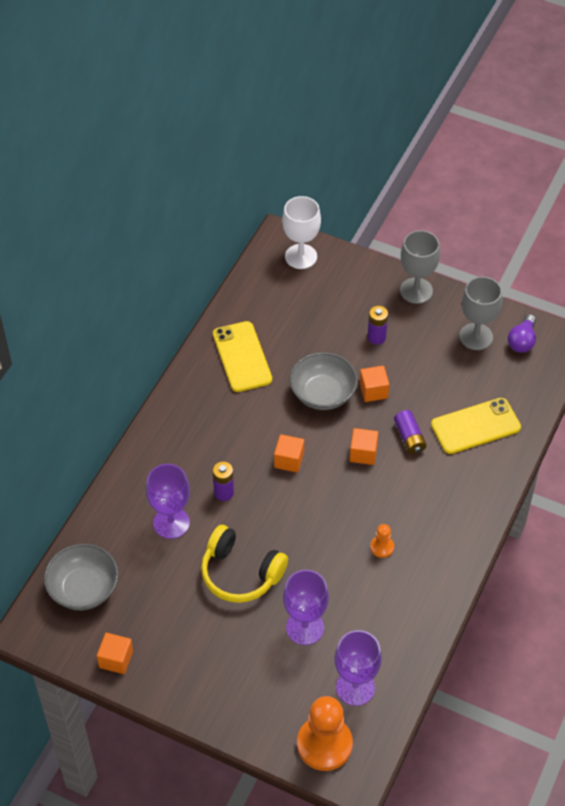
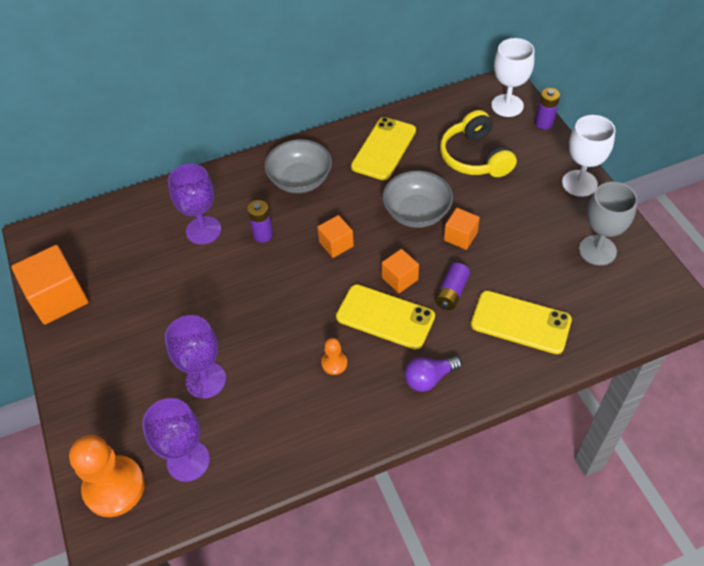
camera: 45 degrees right, 0 degrees up
(83, 588) = (97, 234): grey bowl -> grey bowl (300, 180)
(116, 659) = (58, 298): orange cube -> orange cube, size x1.80
(240, 573) = (208, 302): yellow headphones -> yellow headphones (475, 157)
(376, 337) = (506, 198): purple battery -> purple battery (544, 123)
(382, 488) = (385, 317): none -> yellow phone
(416, 290) = (579, 183): grey goblet -> white goblet
(522, 341) = (639, 280): purple light bulb -> purple light bulb (429, 378)

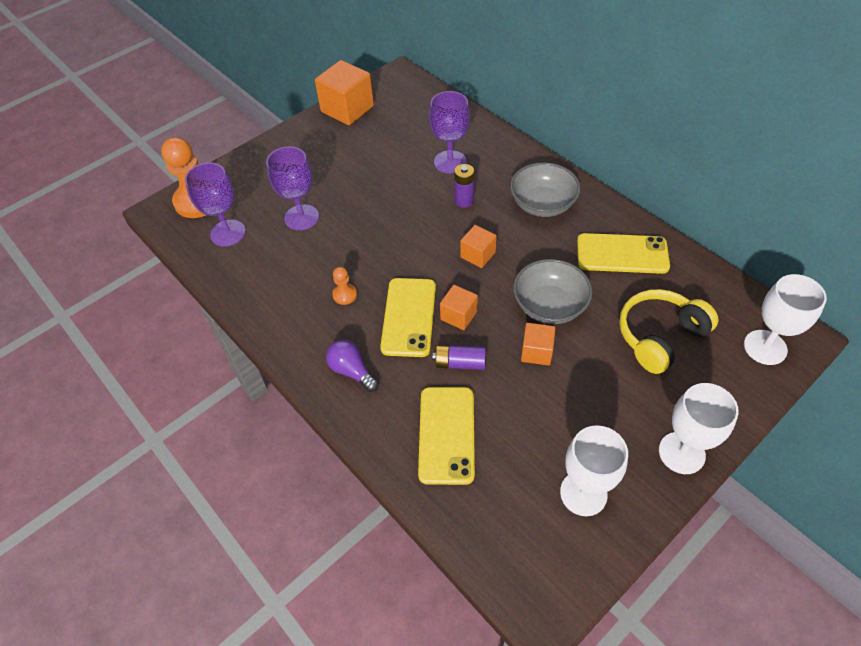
camera: 70 degrees right, 0 degrees up
(544, 123) = (761, 393): purple battery -> none
(597, 250) = (583, 493): grey goblet -> white goblet

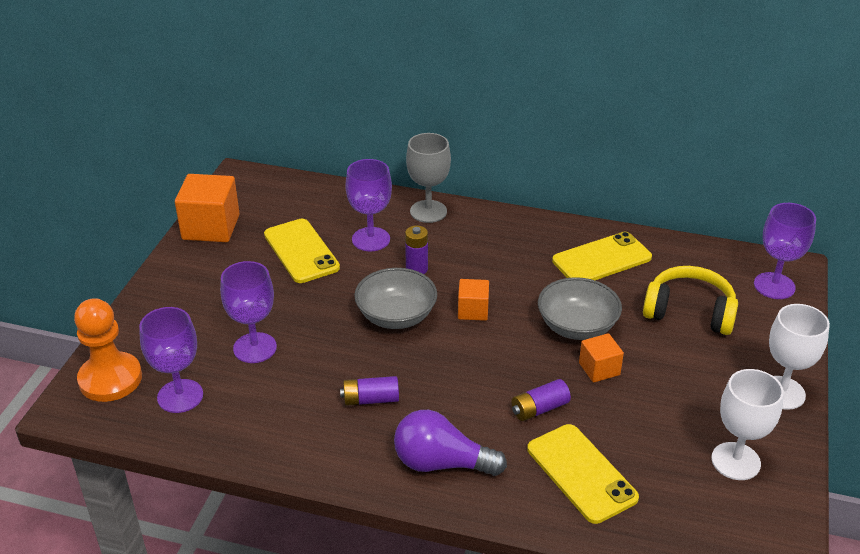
camera: 35 degrees left, 15 degrees down
(345, 295) = (370, 399): orange pawn -> purple battery
(351, 371) = (441, 463): purple light bulb -> purple light bulb, size x1.52
(409, 317) = (455, 391): yellow phone -> yellow phone (301, 251)
(458, 315) = (502, 369): orange cube -> none
(513, 154) = (428, 211): none -> grey goblet
(542, 204) = (495, 244): grey bowl -> grey bowl (396, 316)
(660, 336) = (689, 312): yellow headphones -> yellow headphones turned 90 degrees clockwise
(765, 347) = (774, 286): white goblet -> purple goblet

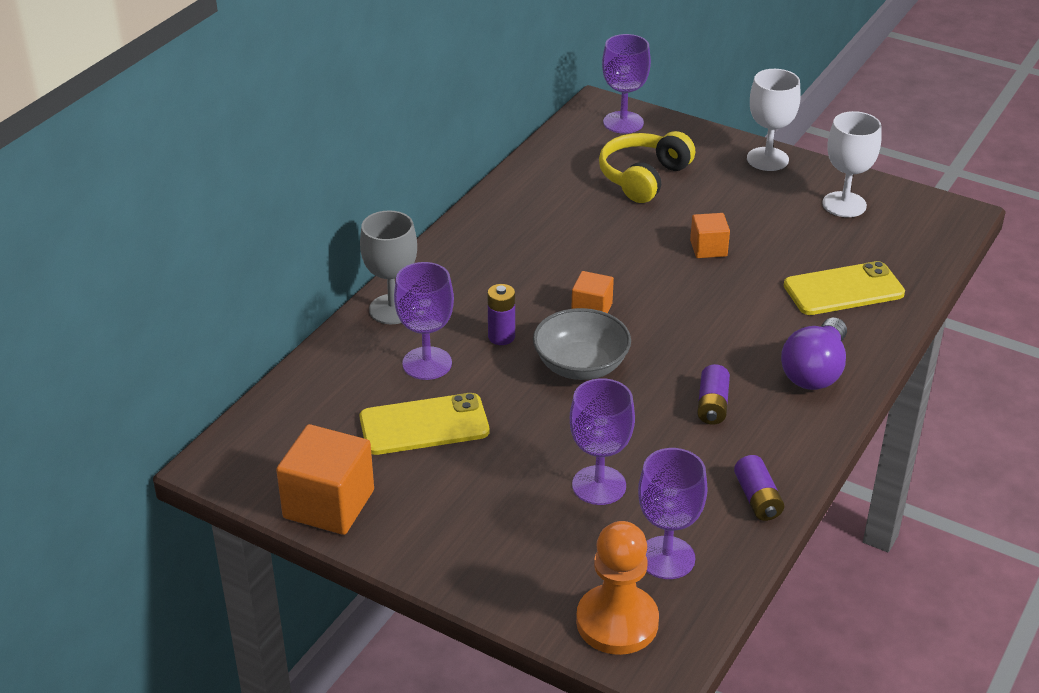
camera: 75 degrees left, 0 degrees up
(539, 409) = (754, 296): purple battery -> purple battery (757, 498)
(577, 326) = (642, 247): grey bowl -> none
(601, 259) = (540, 208): yellow phone -> none

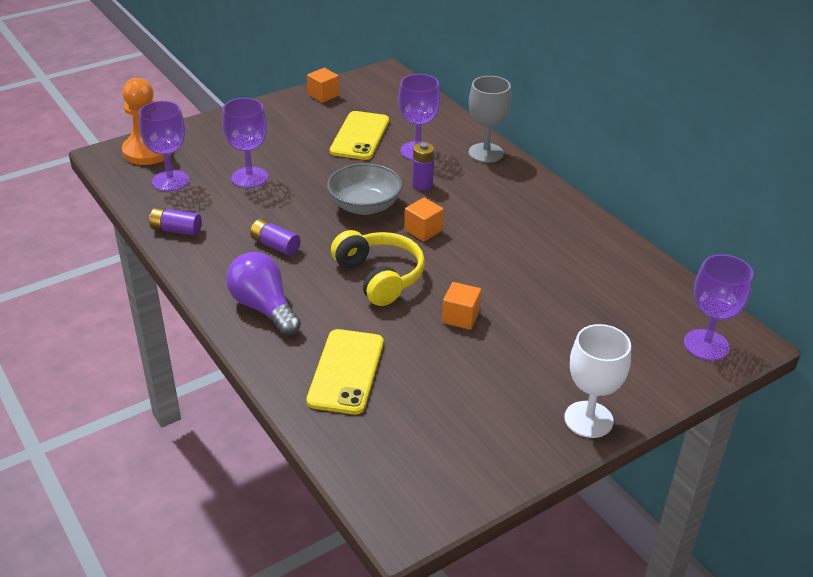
camera: 115 degrees right, 0 degrees up
(329, 504) = (323, 95): orange cube -> orange cube, size x0.56
(643, 178) = (595, 321): yellow headphones -> yellow headphones (379, 277)
(844, 204) = (474, 438): white goblet -> none

